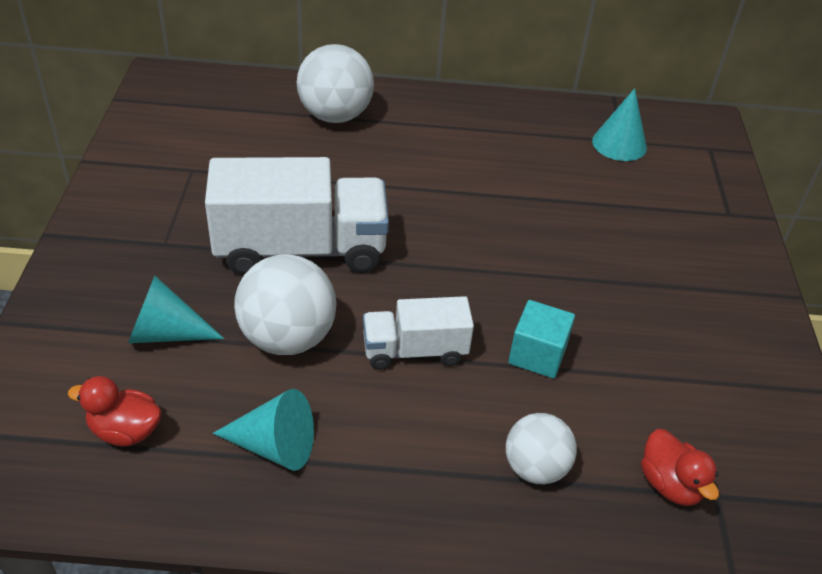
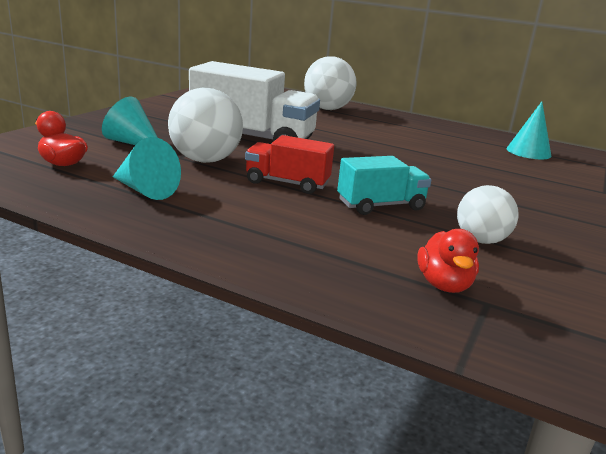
camera: 25 degrees right, 20 degrees down
(415, 350) = (287, 183): white truck -> red truck
(535, 468) = (327, 246): white ball -> white ball (481, 240)
(537, 355) = (381, 205): turquoise cube -> turquoise truck

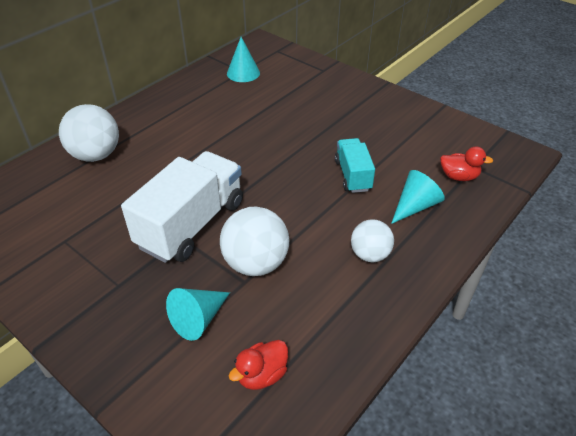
camera: 75 degrees left, 20 degrees up
(145, 190) = (330, 306): turquoise cone -> turquoise cone (415, 206)
(287, 183) = (312, 217): red truck -> none
(481, 240) = (402, 146): white ball -> white ball (370, 254)

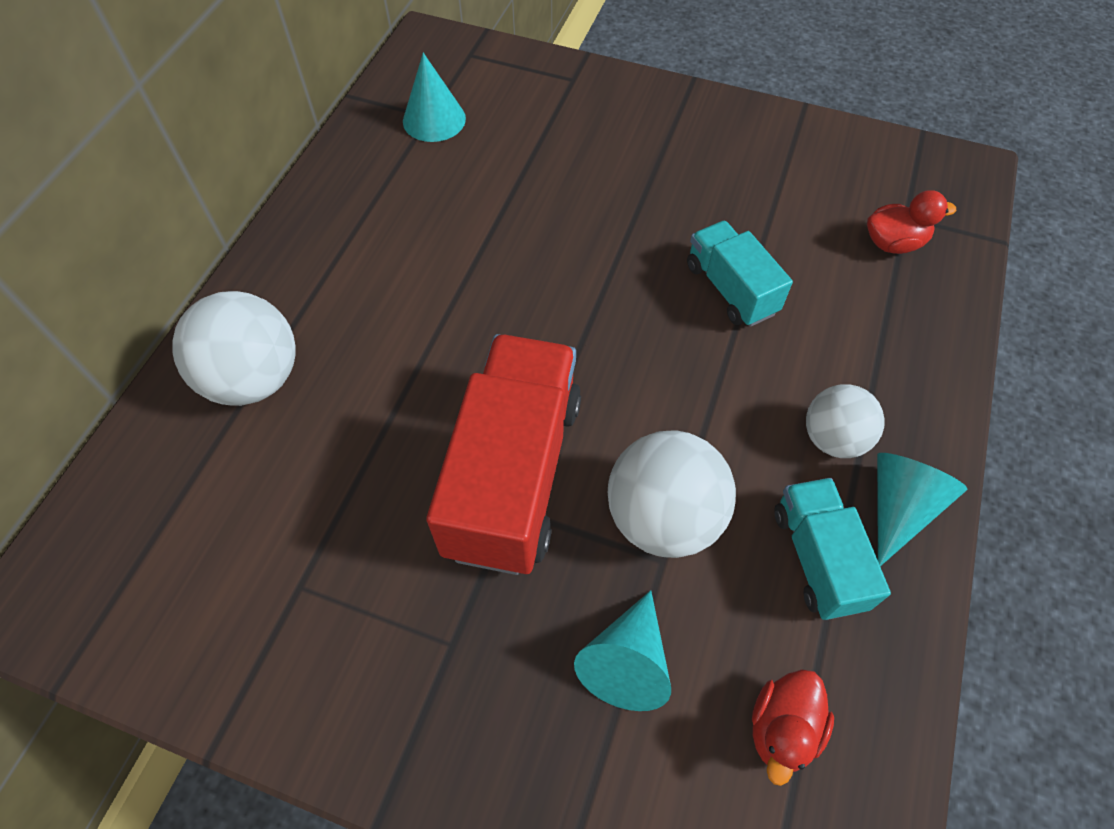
camera: 20 degrees left, 15 degrees up
(191, 224) = (513, 474): white truck -> red truck
(328, 305) = (817, 558): none -> turquoise truck
(415, 206) = (856, 321): turquoise cone -> turquoise cone (899, 507)

